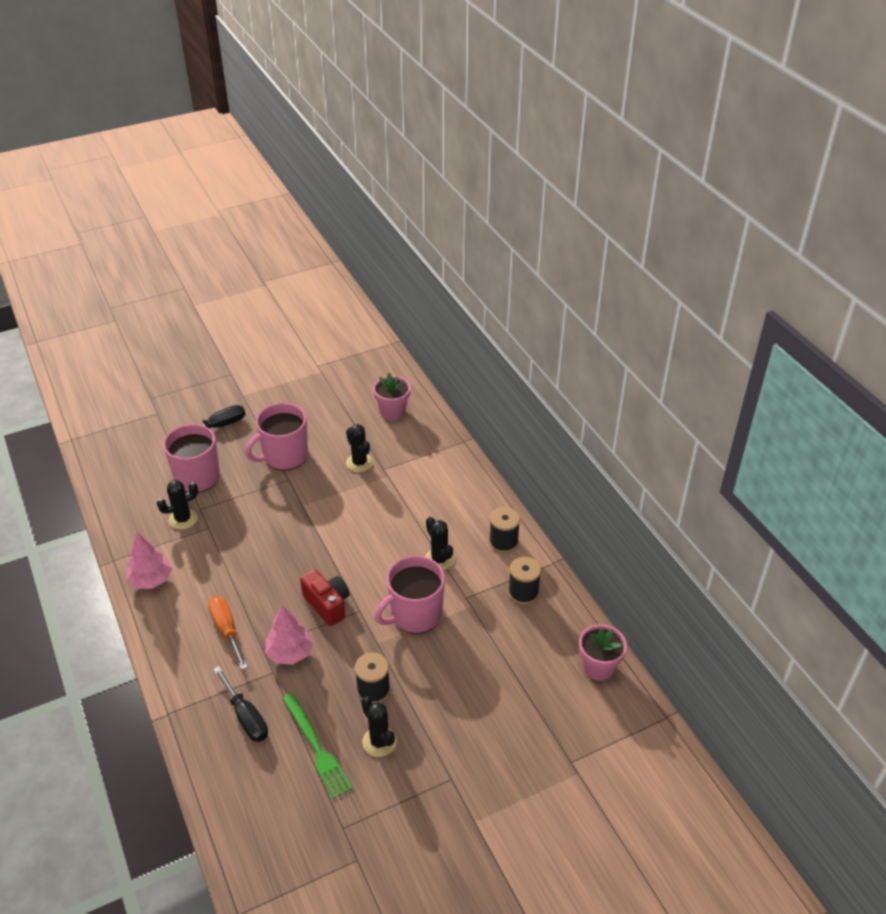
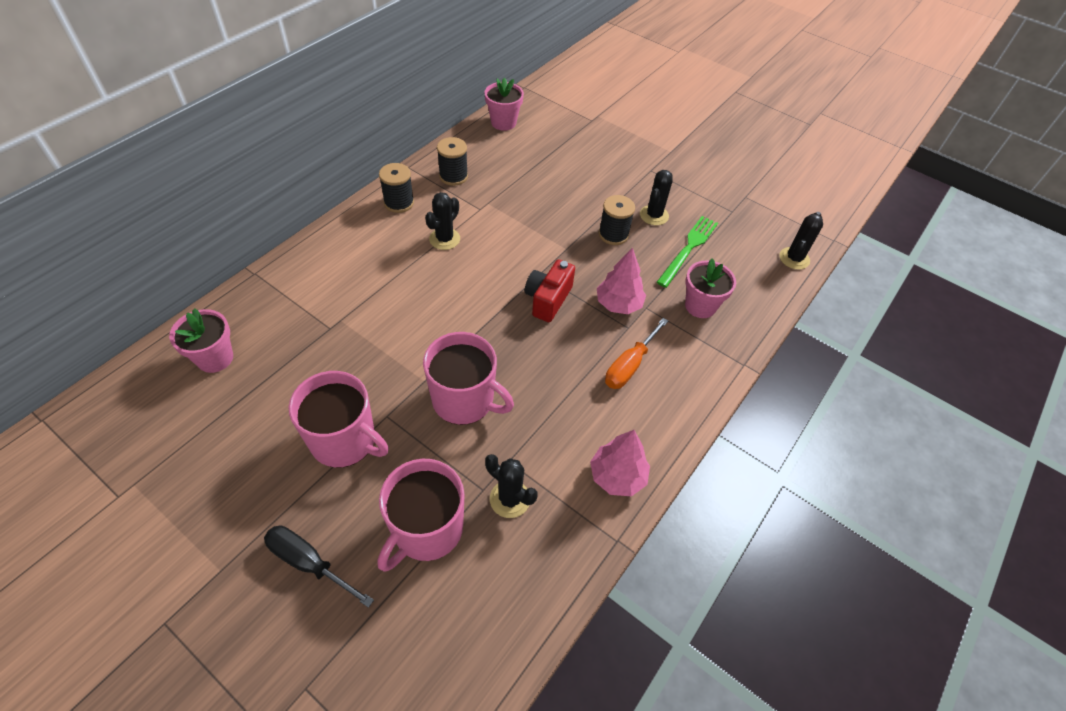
camera: 120 degrees left, 10 degrees up
(246, 716) = (700, 306): black screwdriver -> pink flower pot
(359, 463) = (327, 355): black cactus -> black cactus (794, 258)
(415, 614) = (519, 235): pink mug -> pink mug (464, 400)

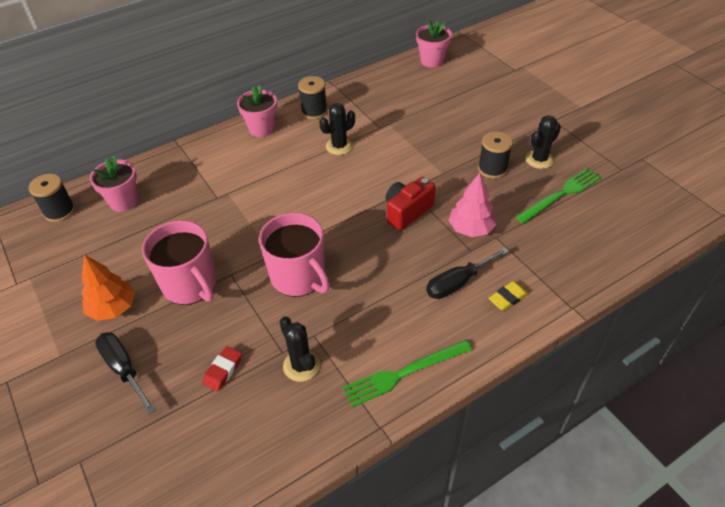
camera: 25 degrees right, 5 degrees down
(262, 493) = (113, 308): none -> orange tree
(426, 530) = (223, 370): pink mug -> red eraser
(453, 176) = (369, 98): black spool -> black spool (59, 211)
(617, 476) = (404, 373): pink tree -> green fork
(630, 365) = (458, 282): orange screwdriver -> black screwdriver
(682, 369) = (508, 298): none -> yellow eraser
(700, 306) = (550, 246): pink flower pot -> pink flower pot (261, 129)
(794, 258) = (670, 223): black cactus -> none

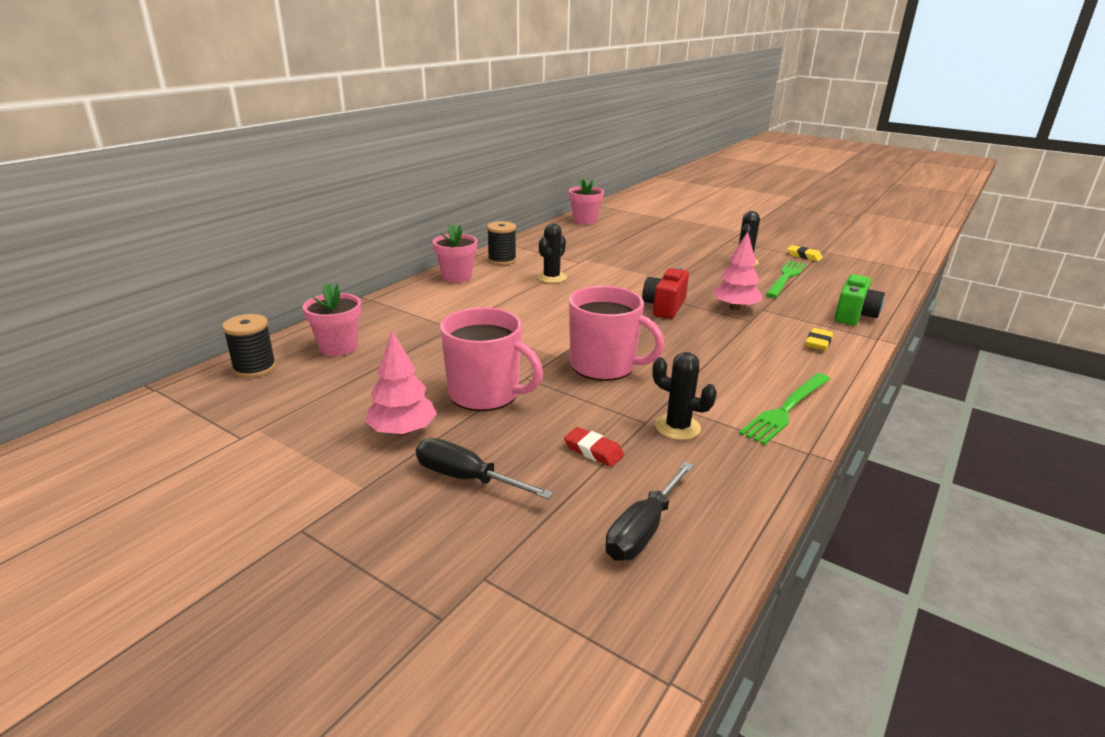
camera: 25 degrees left, 20 degrees down
(113, 308) = (402, 431): orange tree -> pink tree
(223, 370) = (593, 451): red eraser -> red eraser turned 60 degrees counterclockwise
(458, 282) = (764, 341): black screwdriver -> black screwdriver (644, 529)
(492, 169) = (711, 272): black spool -> none
(580, 268) = (854, 315): none -> green camera
(612, 163) = (804, 256): none -> yellow eraser

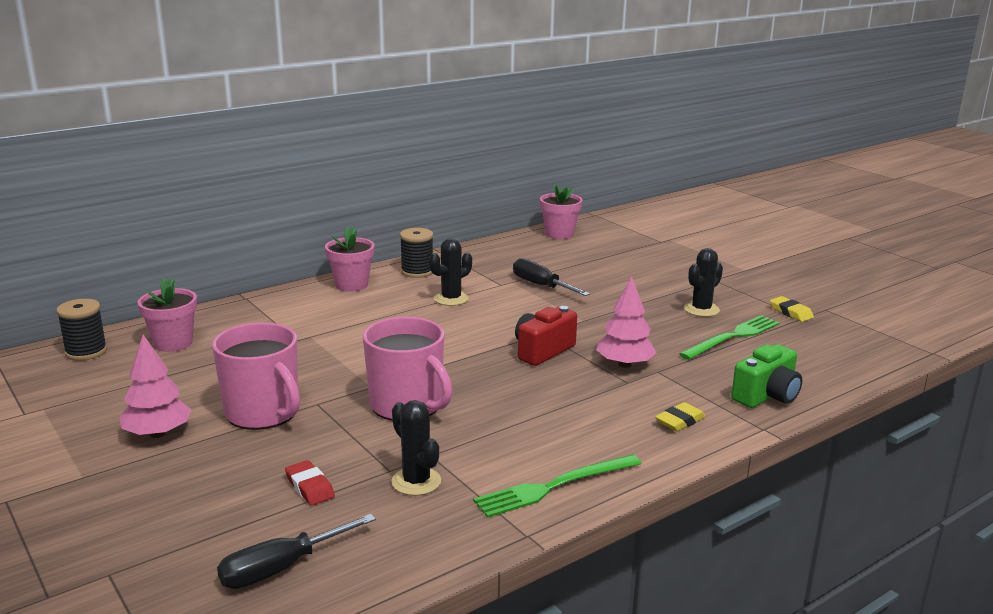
camera: 20 degrees right, 5 degrees down
(467, 478) = (173, 488): black screwdriver -> black screwdriver (541, 286)

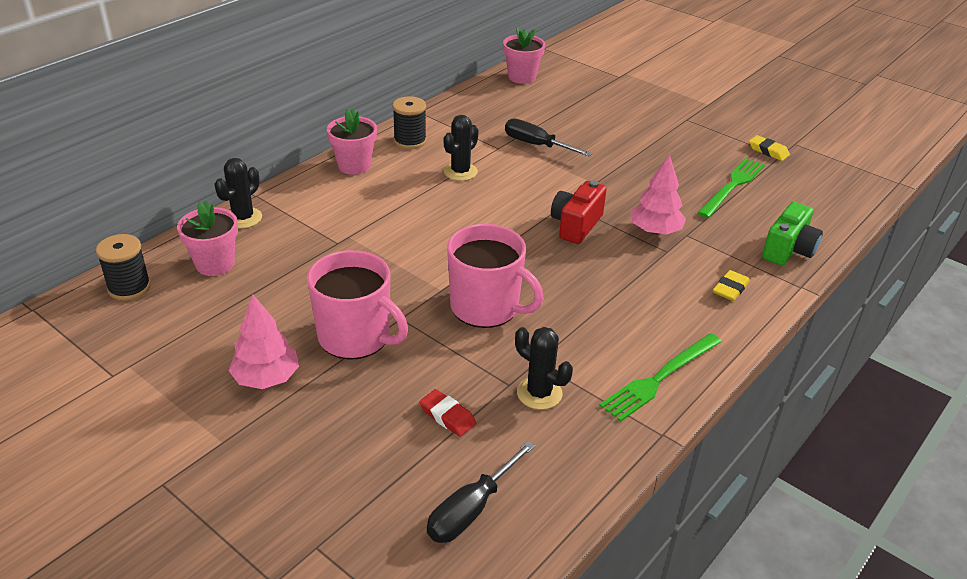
camera: 15 degrees left, 15 degrees up
(701, 309) = (692, 157): black cactus -> black cactus (243, 218)

